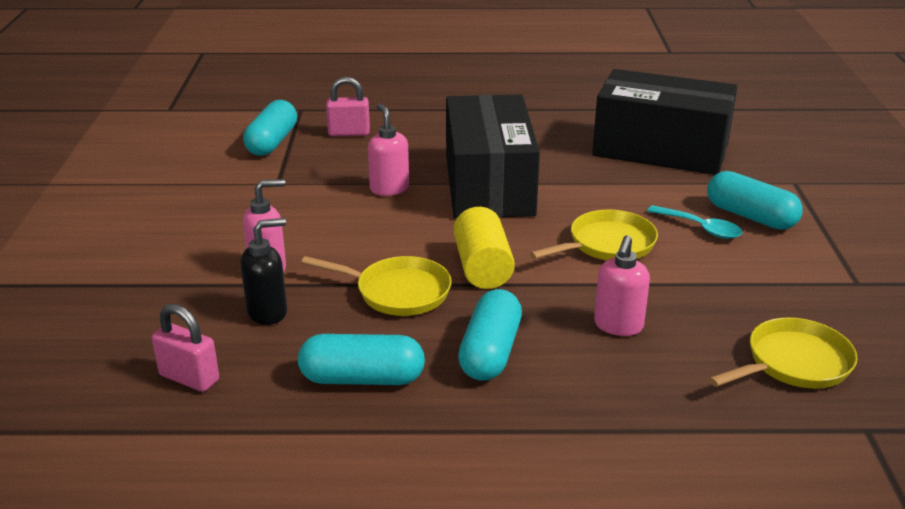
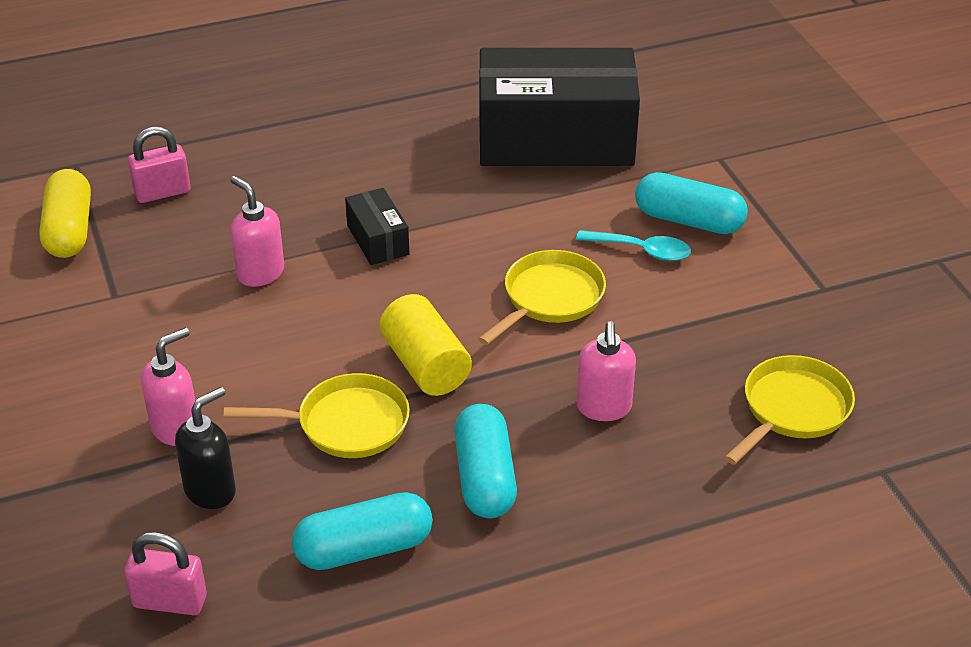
camera: 20 degrees left, 10 degrees up
(272, 142) = (69, 230): turquoise capsule -> yellow capsule
(488, 185) = (377, 240): black box -> black box, size x0.42

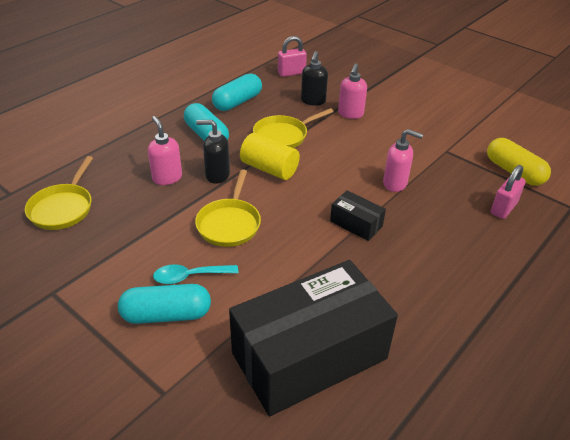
camera: 150 degrees right, 0 degrees up
(518, 383) = (217, 175): none -> black soap dispenser

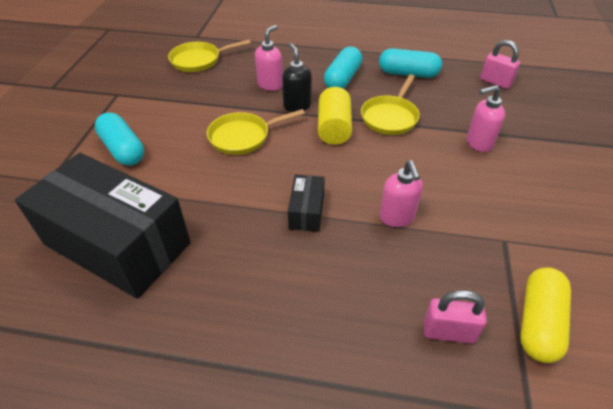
camera: 60 degrees right, 5 degrees up
(190, 276) = (168, 143): turquoise spoon -> none
(283, 136) = (390, 117): yellow pan -> yellow pan turned 90 degrees counterclockwise
(313, 101) = (467, 112): black soap dispenser -> none

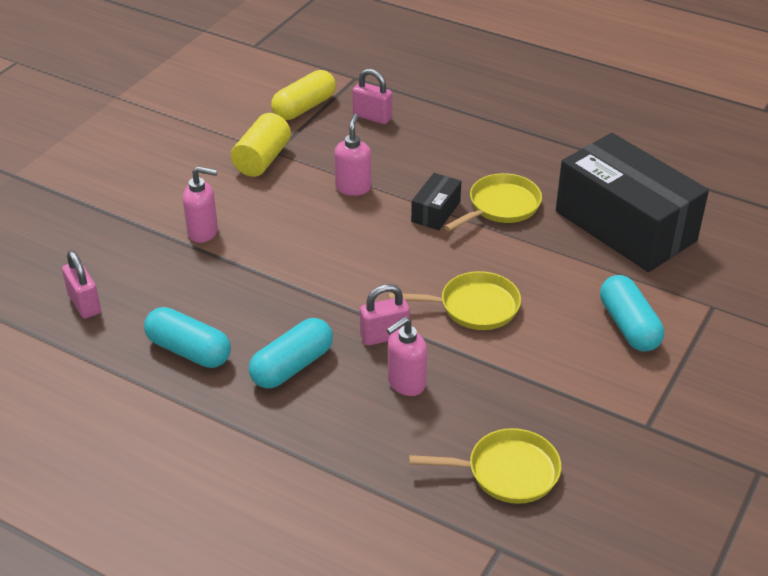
camera: 160 degrees left, 5 degrees down
(297, 105) = (384, 336): black soap dispenser -> pink padlock
(334, 128) = (355, 290): yellow cylinder -> yellow cylinder (262, 159)
(390, 117) = (274, 288): yellow pan -> yellow pan (500, 206)

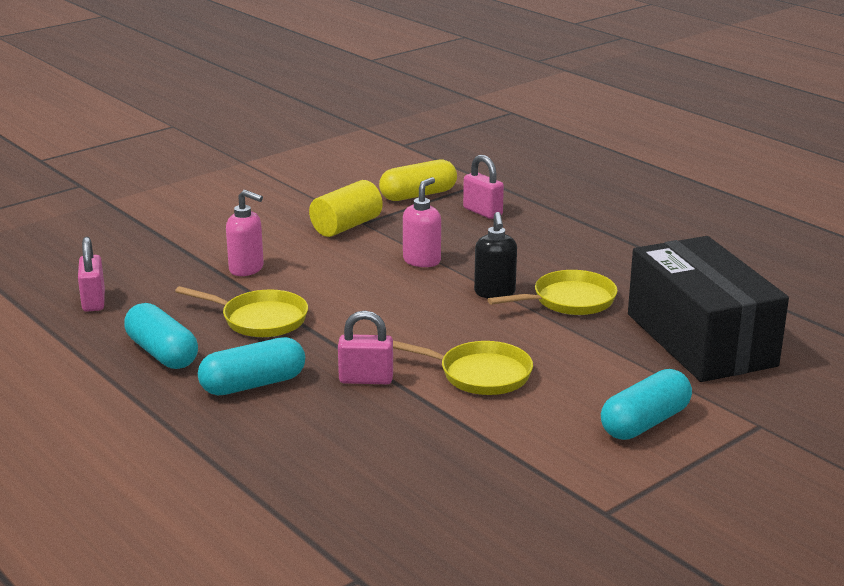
camera: 20 degrees right, 15 degrees down
(406, 383) = (359, 421): pink soap dispenser -> none
(435, 211) = (494, 293): black box -> black soap dispenser
(506, 472) = (413, 516): yellow pan -> yellow pan (259, 319)
(629, 326) = (645, 423): turquoise capsule -> turquoise capsule turned 45 degrees clockwise

